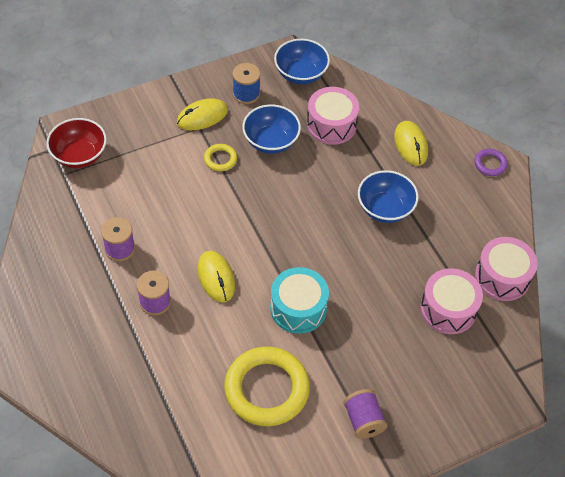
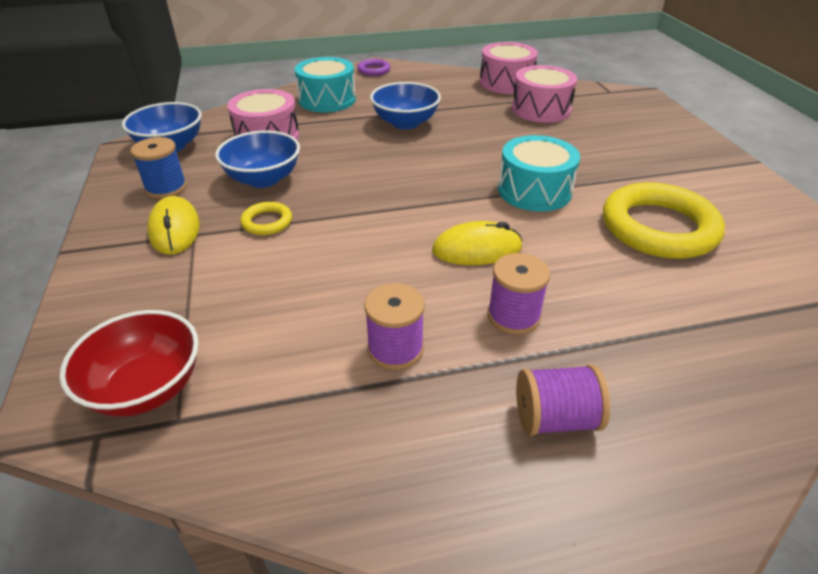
camera: 75 degrees left, 15 degrees down
(363, 420) = (685, 169): purple spool -> purple spool (555, 418)
(411, 145) = (327, 100): yellow mouse -> turquoise drum

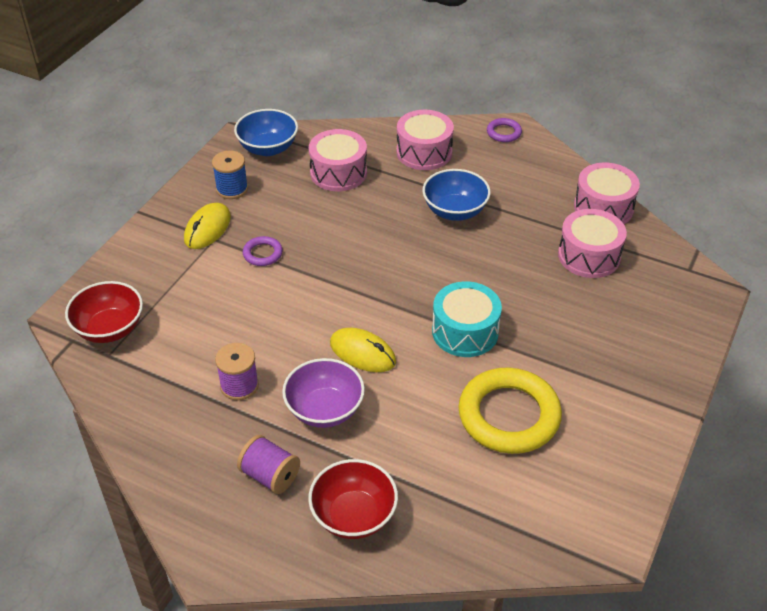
camera: 40 degrees right, 5 degrees up
(263, 179) = (296, 214): blue bowl -> none
(267, 222) = (262, 254): yellow ring -> purple ring
(327, 100) = (424, 152): turquoise drum -> pink drum
(513, 316) = (324, 410): purple spool -> purple bowl
(687, 395) = (354, 515): none -> red bowl

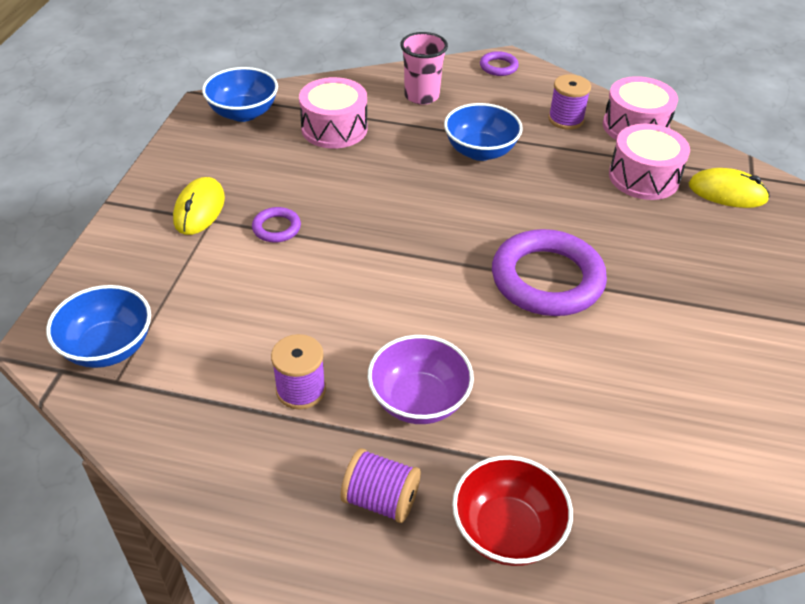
camera: 15 degrees left, 0 degrees up
(110, 329) = (108, 347): red bowl -> blue bowl
(232, 189) = (215, 161): blue spool -> none
(362, 353) = (438, 323): yellow mouse -> yellow mouse (727, 192)
(424, 152) = (421, 96): pink drum -> pink cup
(465, 332) = (547, 279): turquoise drum -> purple ring
(509, 415) = (638, 367): yellow ring -> none
(543, 192) = (566, 119): none -> purple spool

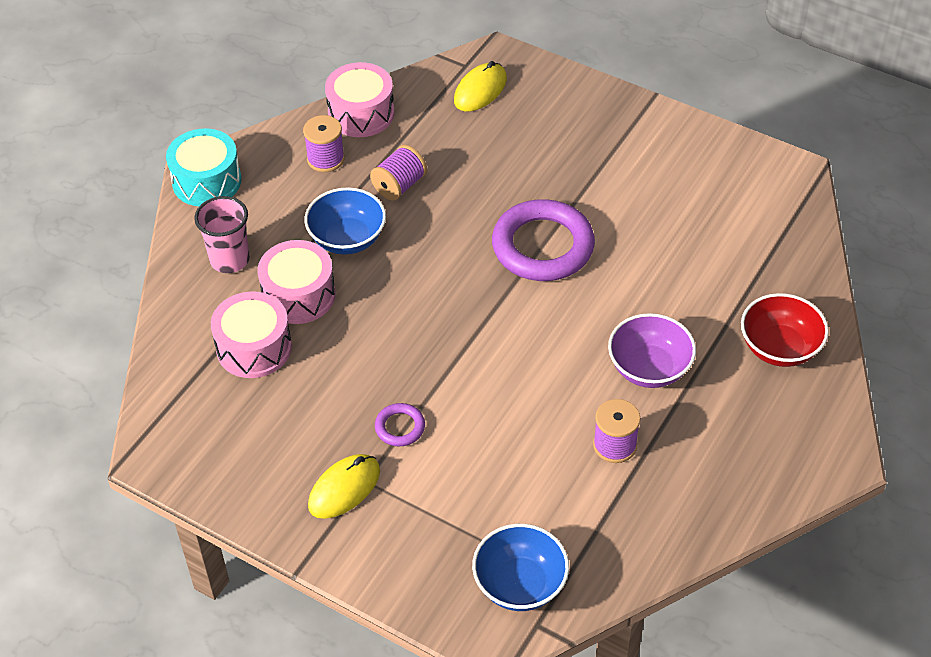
camera: 70 degrees left, 5 degrees up
(199, 209) = (344, 488): yellow mouse -> yellow mouse turned 75 degrees counterclockwise
(243, 113) = (185, 425): blue bowl -> none
(380, 499) = (736, 415): purple spool -> purple spool (399, 185)
(498, 67) = (207, 181): purple ring -> turquoise drum
(643, 177) = (437, 136): pink drum -> pink drum (298, 295)

